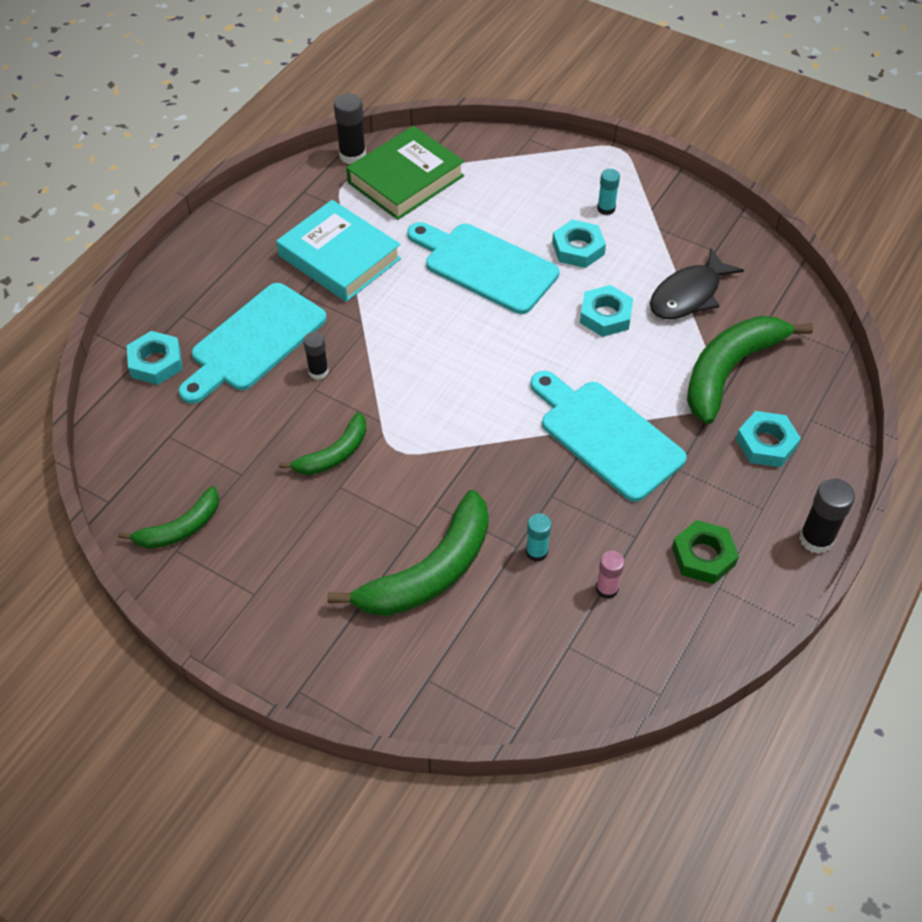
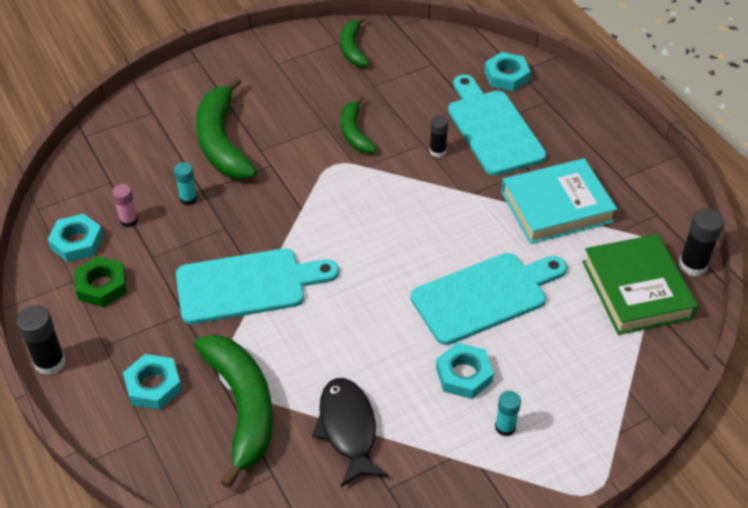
camera: 120 degrees right, 5 degrees down
(605, 315) = (368, 351): turquoise nut -> turquoise nut (77, 242)

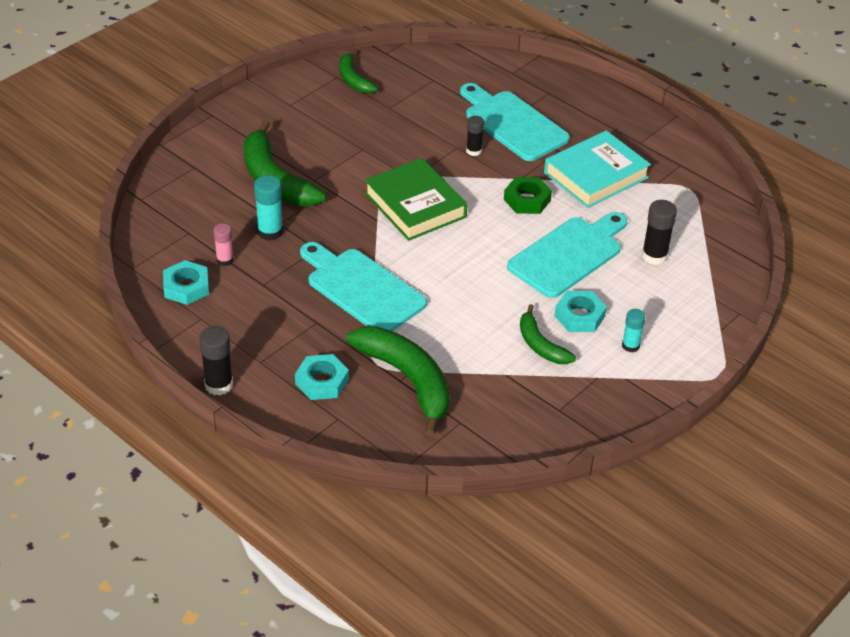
camera: 20 degrees left, 5 degrees down
(102, 286) = (230, 316): green nut -> green nut (527, 200)
(188, 199) = (270, 232): turquoise glue stick -> turquoise glue stick, size x1.53
(247, 285) = (362, 289): turquoise cutting board -> turquoise cutting board turned 105 degrees counterclockwise
(348, 429) = (505, 376): black fish -> none
(354, 132) = (392, 149): green banana -> green banana (540, 345)
(506, 76) = (504, 78): turquoise nut -> none
(636, 290) = (689, 224): green book -> green book (415, 205)
(692, 265) = (725, 197): black glue stick -> black glue stick (654, 256)

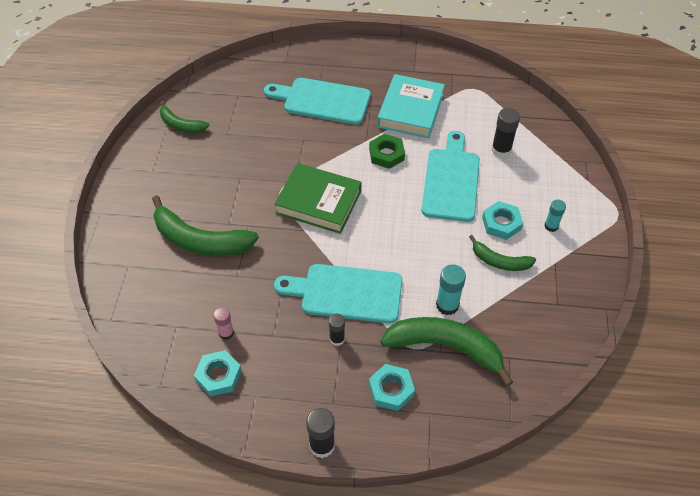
camera: 35 degrees left, 10 degrees up
(270, 232) = (237, 287): turquoise glue stick -> turquoise glue stick (447, 305)
(473, 151) = (317, 136): black glue stick -> black glue stick (337, 339)

